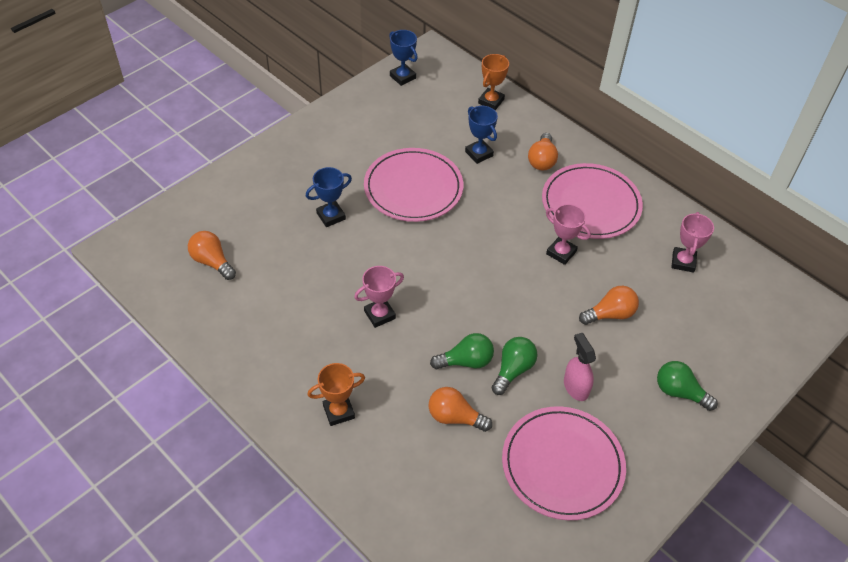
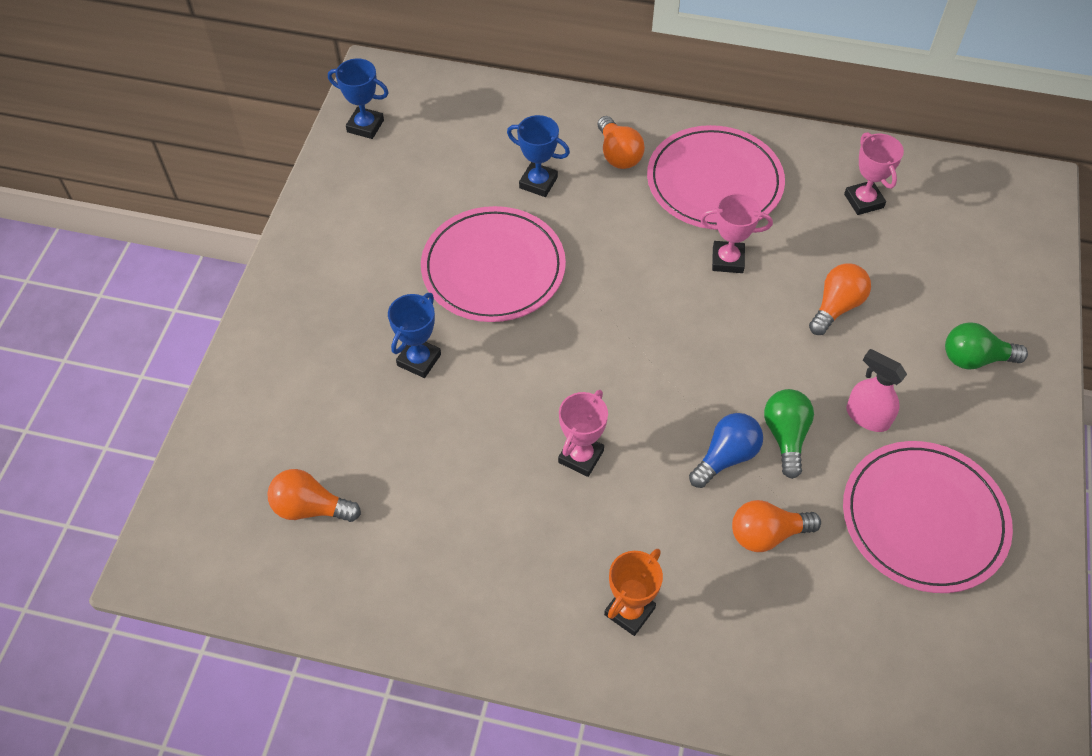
camera: 30 degrees left, 5 degrees up
(465, 361) = (726, 457): green light bulb -> blue light bulb
(491, 101) = (500, 107): orange trophy -> none

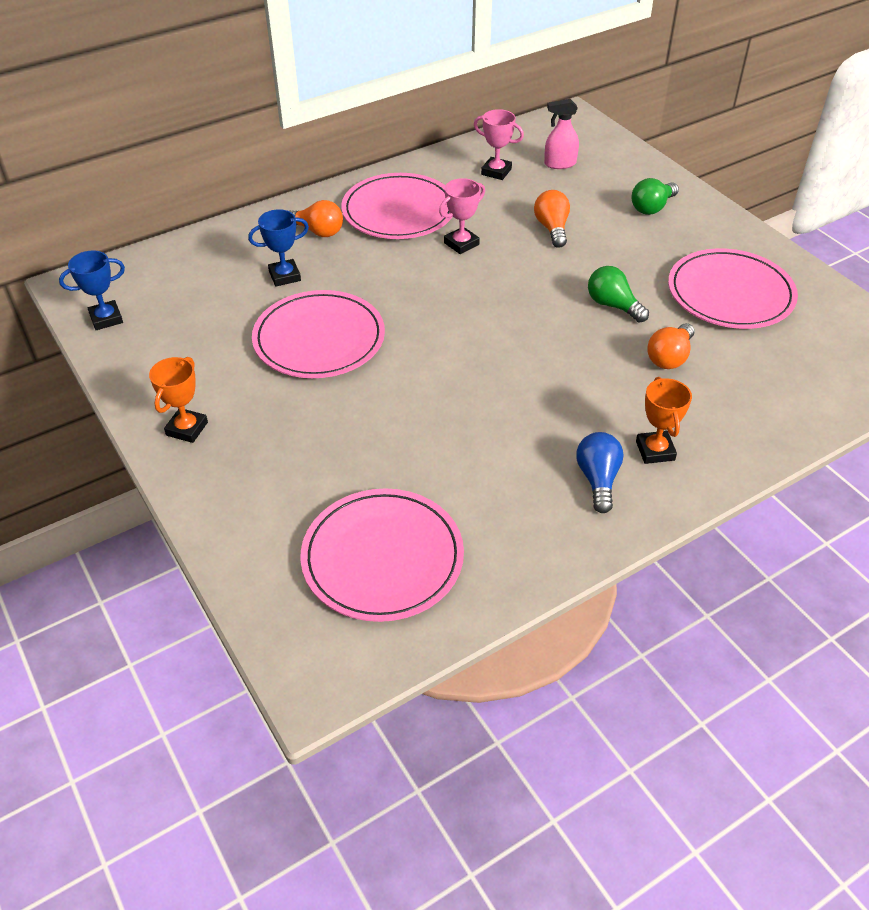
camera: 45 degrees left, 10 degrees down
(310, 276) = (187, 429): none -> orange trophy
(311, 508) = (382, 558): orange light bulb -> pink plate
(419, 360) = (339, 421): blue trophy -> none
(581, 456) = (517, 397): pink trophy -> none
(726, 457) = (597, 337): blue light bulb -> blue light bulb (598, 479)
(867, 416) = (639, 268): pink spray bottle -> pink spray bottle (559, 164)

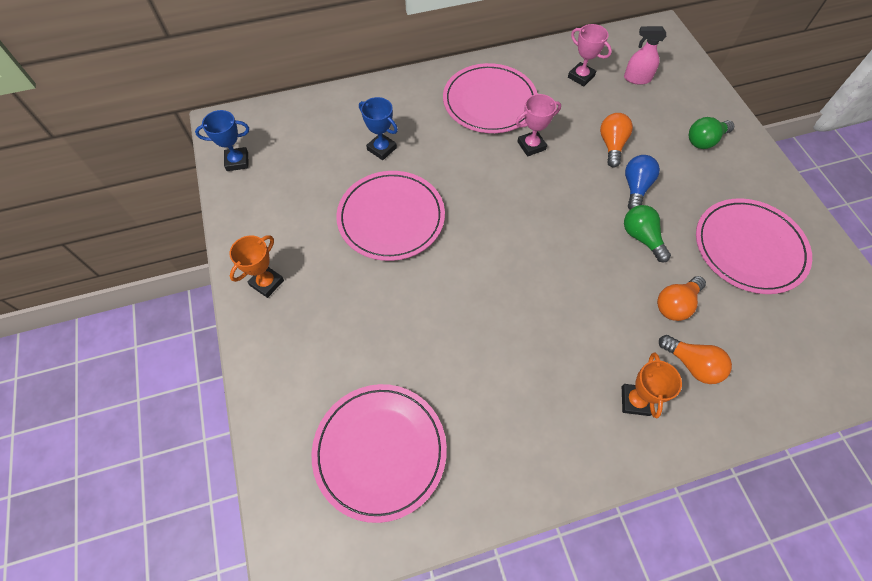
camera: 15 degrees right, 15 degrees up
(285, 276) = (382, 149): blue trophy -> blue trophy turned 45 degrees clockwise
(317, 231) = (419, 109): orange light bulb -> orange light bulb (691, 364)
(598, 479) = (577, 419): blue light bulb -> blue light bulb (635, 188)

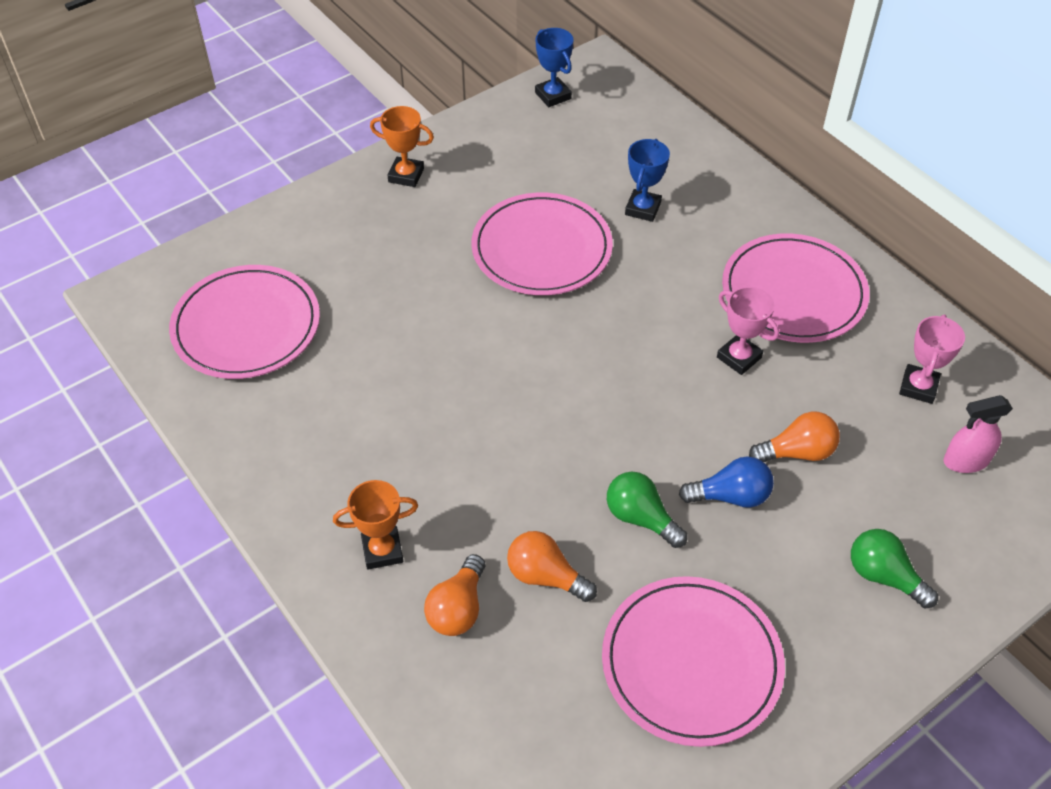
camera: 70 degrees right, 10 degrees down
(637, 78) = (965, 461): pink spray bottle -> pink spray bottle turned 90 degrees counterclockwise
(641, 238) = (641, 518): green light bulb -> green light bulb turned 90 degrees counterclockwise

